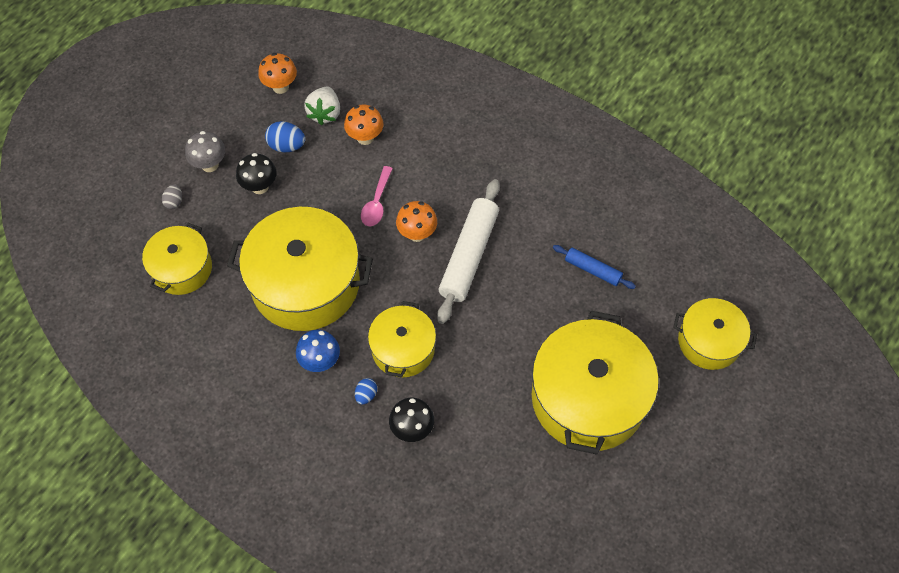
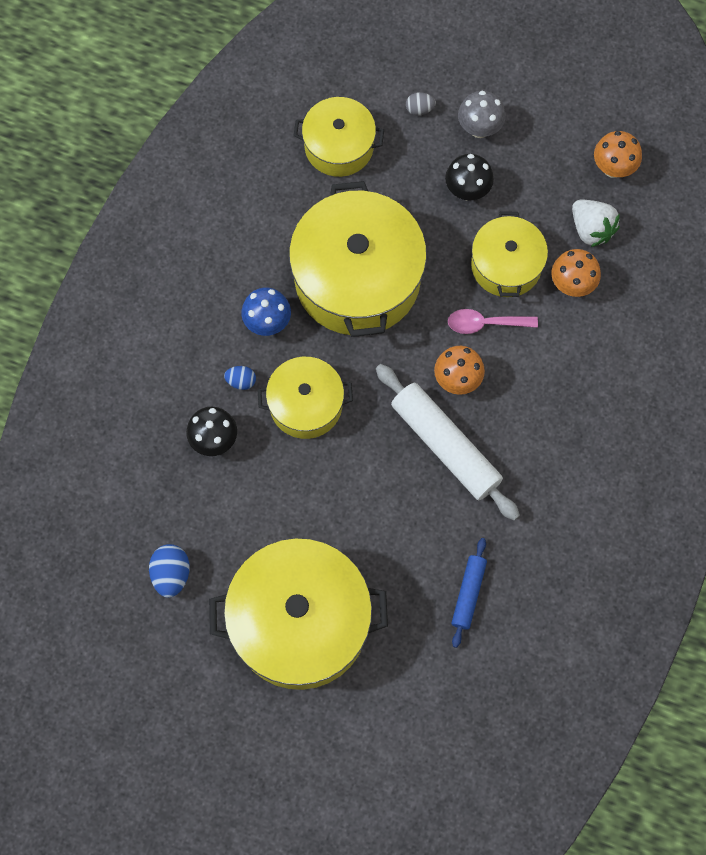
camera: 75 degrees right, 10 degrees up
(287, 146) = (531, 201): blue egg -> blue egg (171, 574)
(325, 113) = (591, 229): white strawberry -> white strawberry turned 120 degrees counterclockwise
(469, 256) = (445, 446): white rolling pin -> white rolling pin turned 45 degrees clockwise
(709, 341) = (410, 751): yellow pot -> yellow pot (506, 265)

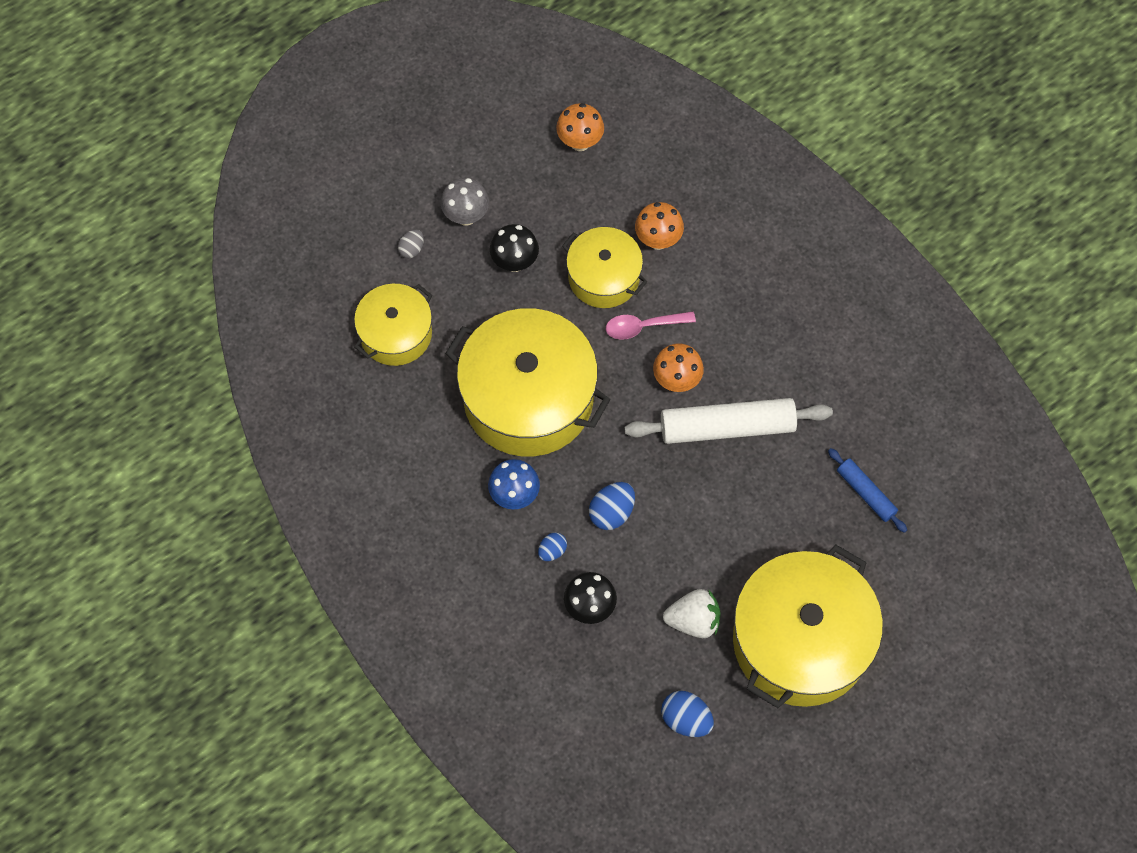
camera: 55 degrees left, 5 degrees down
(306, 404) = (612, 512): yellow pot -> blue egg
(485, 323) = (643, 326): pink spoon -> pink spoon turned 45 degrees clockwise
(591, 229) = (621, 193): white strawberry -> white strawberry (693, 620)

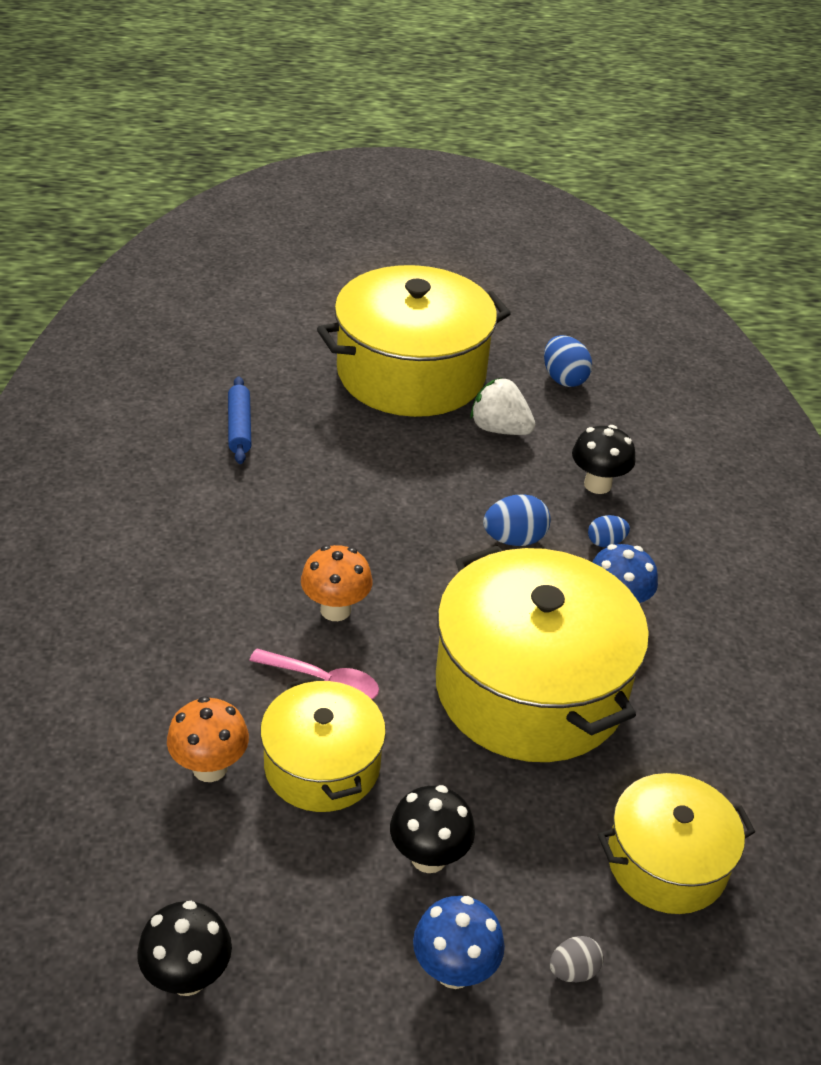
camera: 150 degrees left, 25 degrees down
(466, 216) = (454, 970): grey mushroom -> blue mushroom
(580, 142) = (187, 977): orange mushroom -> black mushroom
(727, 427) = (321, 541): white rolling pin -> none

